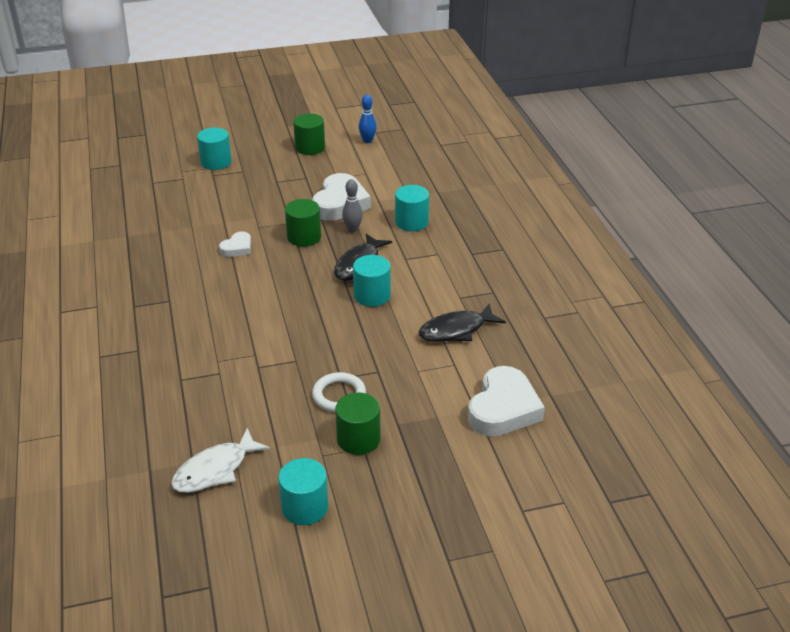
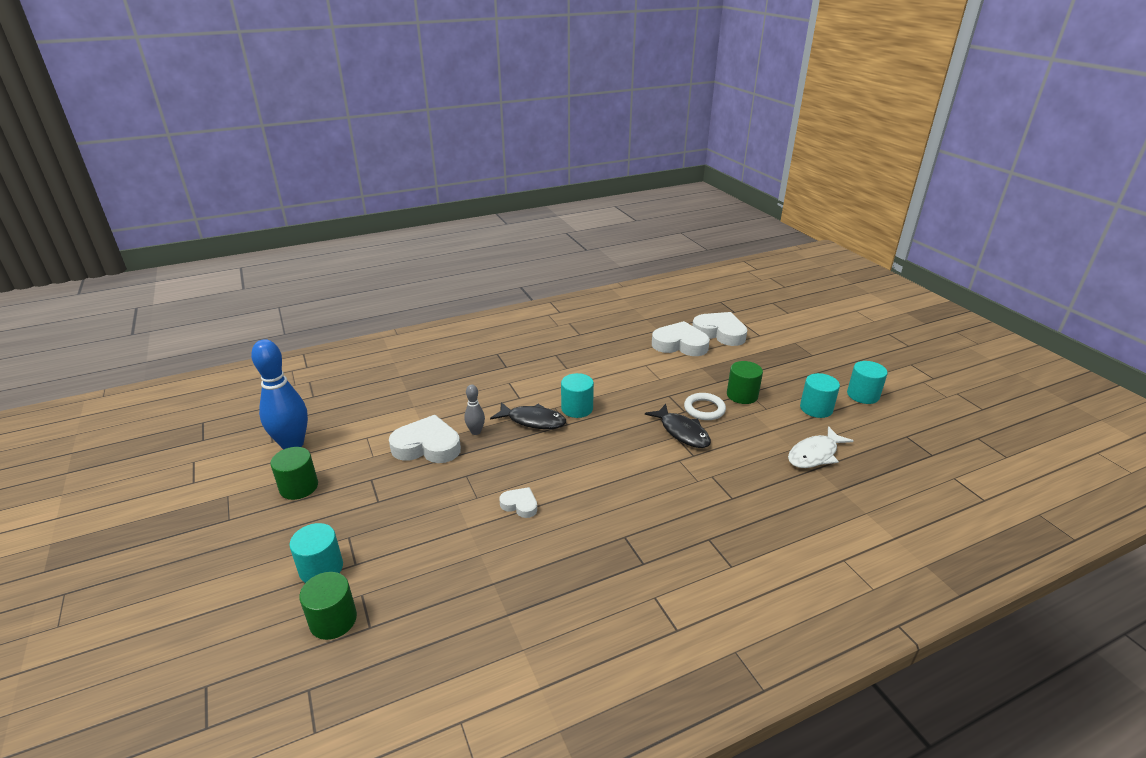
camera: 100 degrees left, 5 degrees down
(215, 470) = (815, 454): white fish -> white fish turned 105 degrees clockwise
(304, 237) = (493, 461): green cylinder -> green cylinder (333, 620)
(367, 141) = (292, 444): blue bowling pin -> blue bowling pin, size x2.08
(411, 222) = (461, 399): turquoise cylinder -> turquoise cylinder (863, 395)
(456, 330) = (607, 366): black fish -> black fish (682, 432)
(534, 462) = (720, 333): none -> white heart

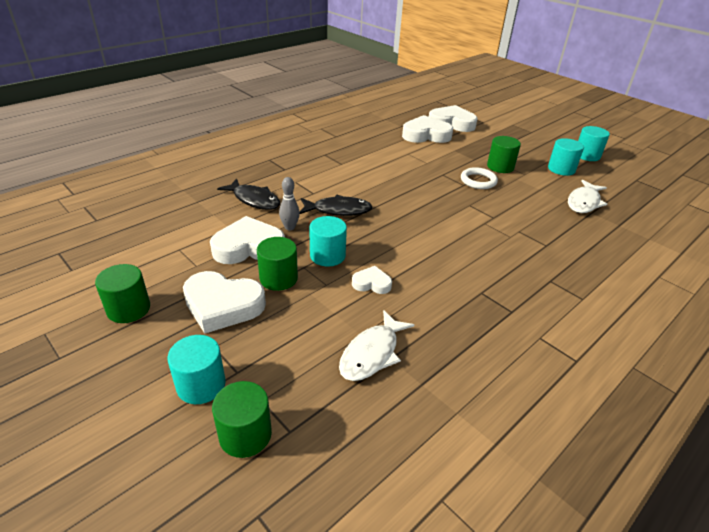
camera: 20 degrees left, 5 degrees up
(292, 444) = (98, 269): blue bowling pin -> none
(375, 500) = (223, 305): none -> white heart
(437, 483) = (278, 278): none -> green cylinder
(479, 574) = (372, 353): none -> white fish
(577, 408) = (372, 195): turquoise cylinder -> turquoise cylinder (327, 255)
(682, 432) = (473, 201): black fish -> black fish (254, 200)

